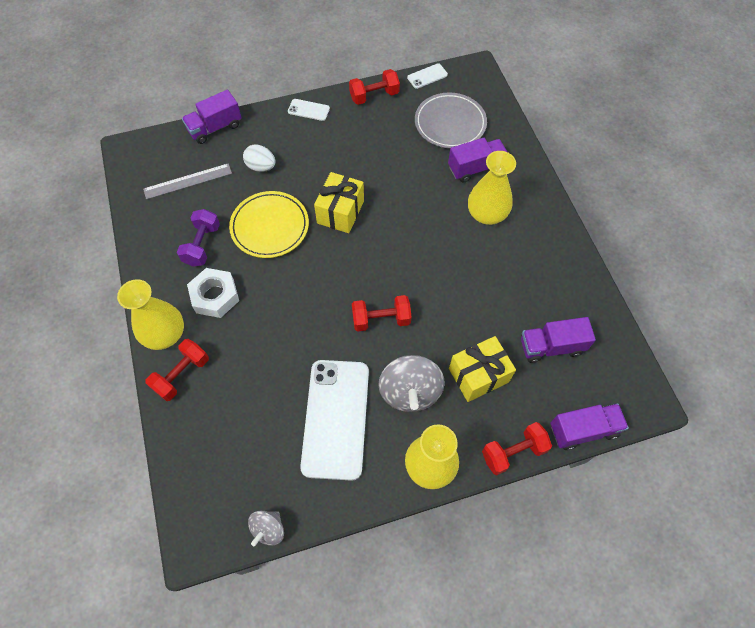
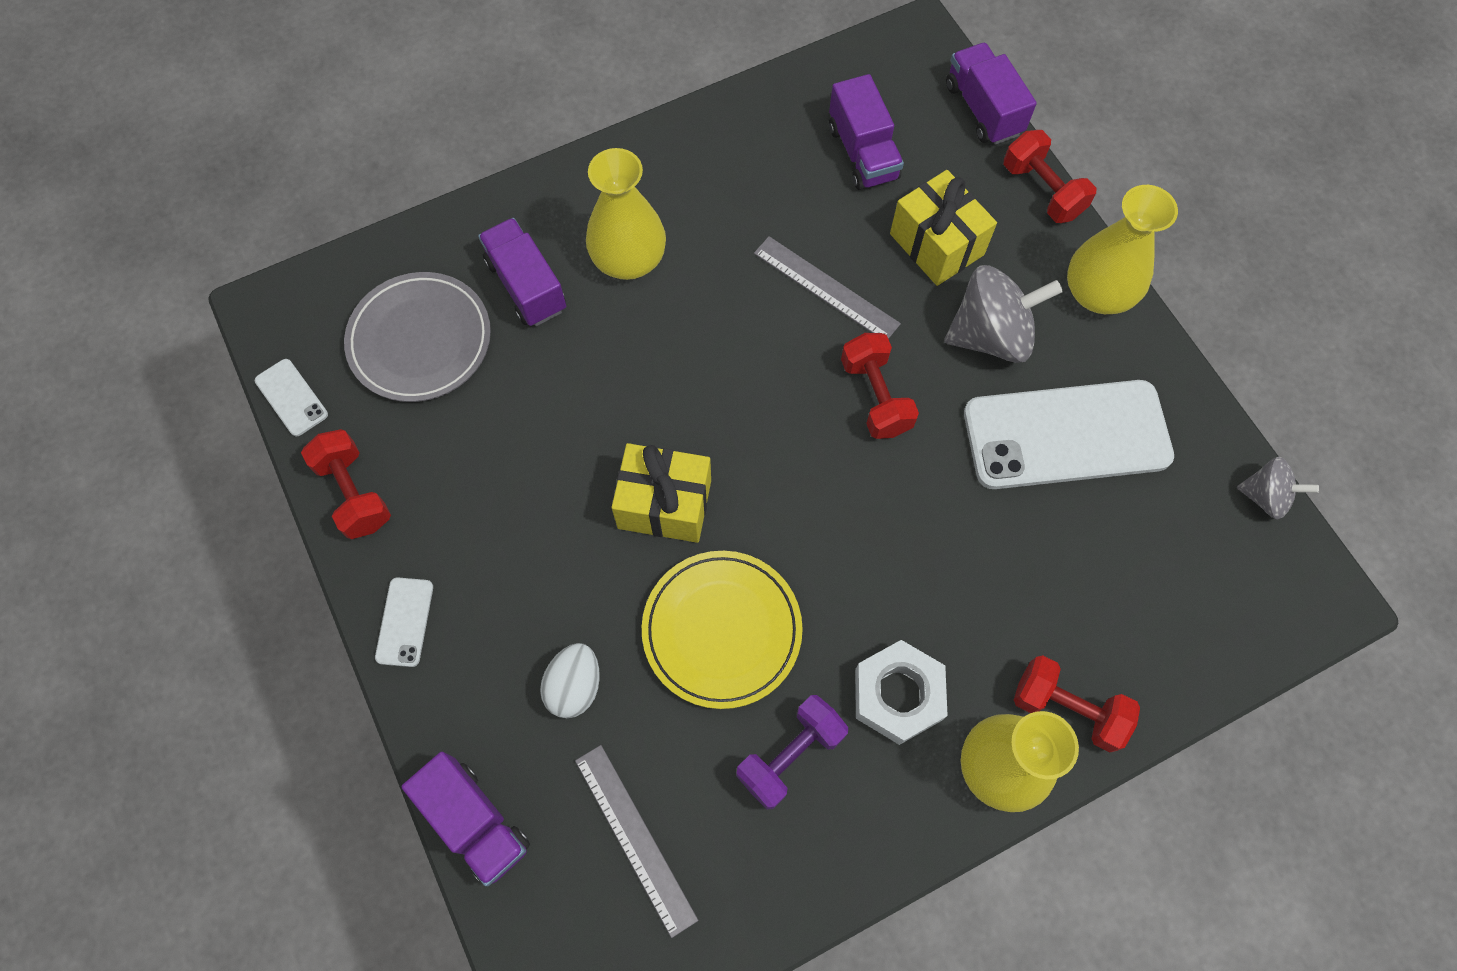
camera: 100 degrees left, 5 degrees up
(202, 245) = (790, 755): purple dumbbell -> purple dumbbell turned 45 degrees counterclockwise
(455, 307) = (826, 288): none -> grey ruler

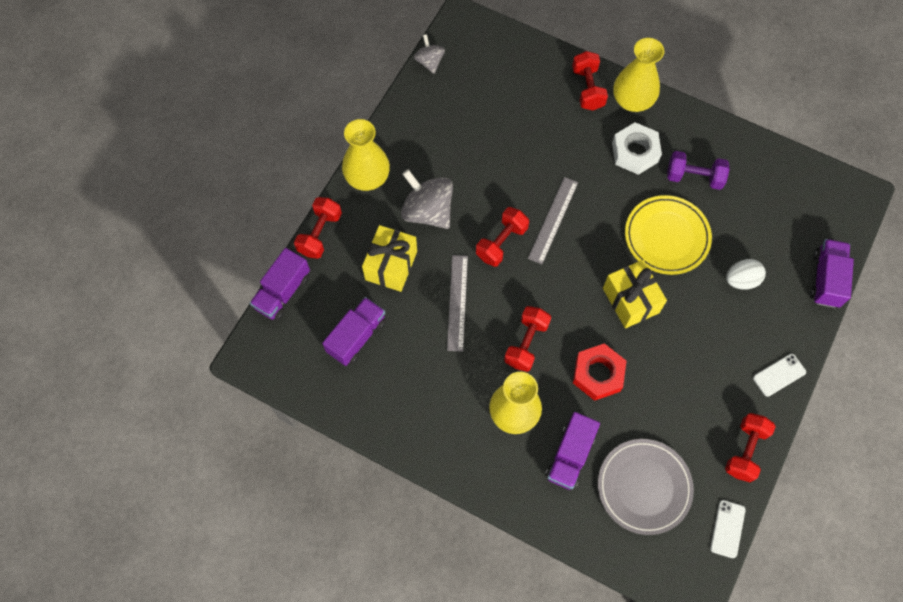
camera: 125 degrees left, 0 degrees up
(598, 388) = (598, 374): none -> red nut
(635, 838) = (776, 213): grey ruler -> grey ruler (553, 220)
(706, 332) = (526, 343): none -> red dumbbell
(1066, 435) = (458, 151): white phone -> none

